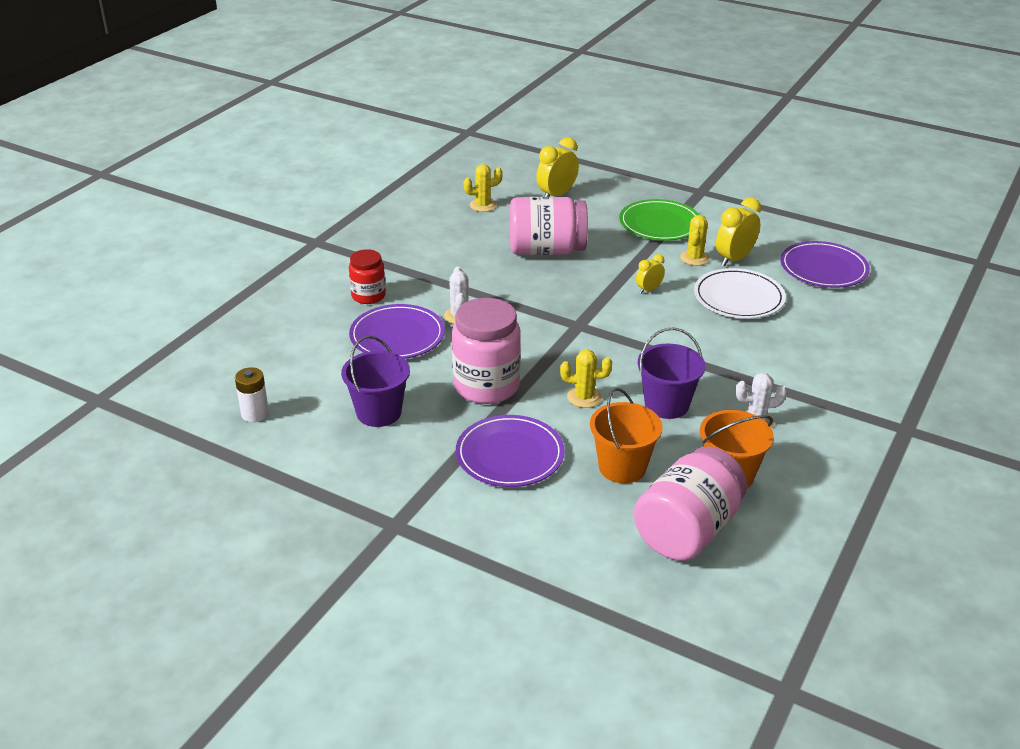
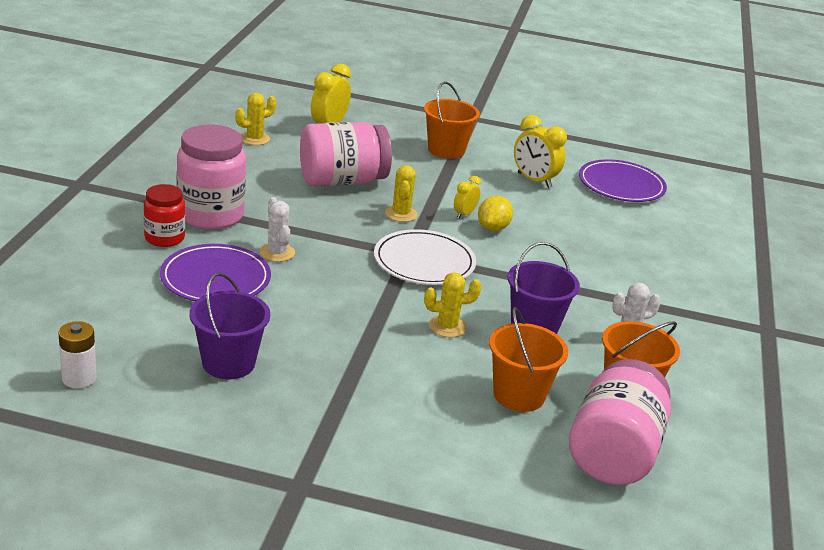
camera: 20 degrees left, 5 degrees down
(486, 386) = (338, 324): pink jar -> pink jar (210, 215)
(510, 455) = (395, 394): purple plate -> none
(660, 224) = (446, 150): green plate -> orange bucket
(670, 305) = (493, 228): none -> yellow lemon
(694, 258) = (495, 181): yellow cactus -> yellow cactus (401, 214)
(734, 259) = (534, 180): yellow clock -> yellow clock turned 75 degrees counterclockwise
(738, 297) = (555, 217): white plate -> white plate (424, 262)

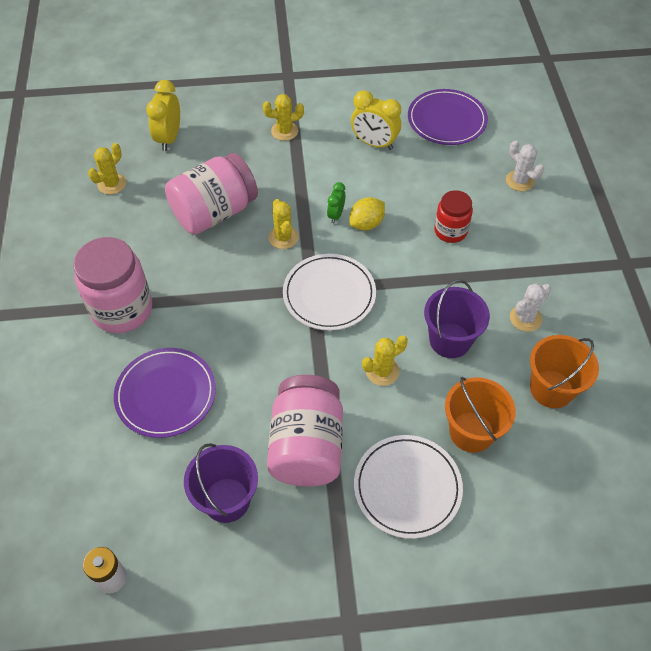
camera: 15 degrees left, 25 degrees up
(164, 238) = (96, 359): red jar -> red jar (450, 231)
(277, 253) = (202, 336): white cactus -> white cactus (520, 181)
(423, 412) = (407, 487): none -> white plate
(446, 150) = (284, 131): orange bucket -> yellow cactus
(464, 214) = (336, 215): yellow clock -> green clock
(493, 228) = (366, 224): yellow lemon -> yellow lemon turned 45 degrees clockwise
(613, 453) = (568, 468): pink jar -> pink jar (307, 446)

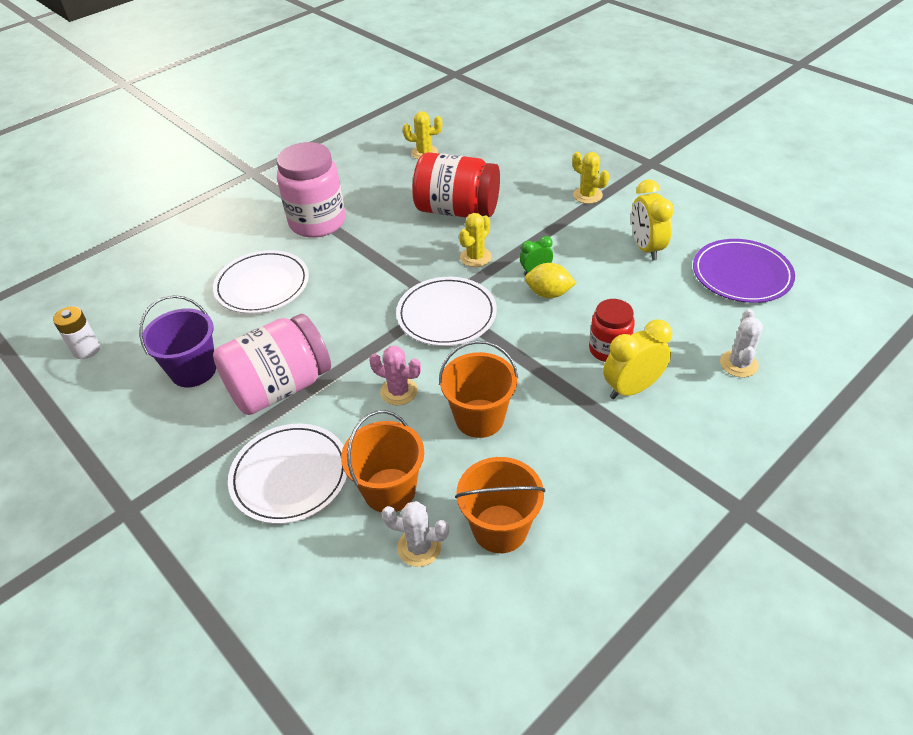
camera: 55 degrees right, 10 degrees down
(166, 394) = (262, 285): purple plate -> white plate
(169, 138) = (501, 150): yellow clock -> yellow clock (632, 388)
(214, 212) = (457, 210): pink jar -> red jar
(382, 371) = (399, 391): yellow cactus -> pink cactus
(450, 340) = (479, 418): purple bucket -> orange bucket
(525, 318) = (567, 461): white cactus -> white cactus (419, 547)

